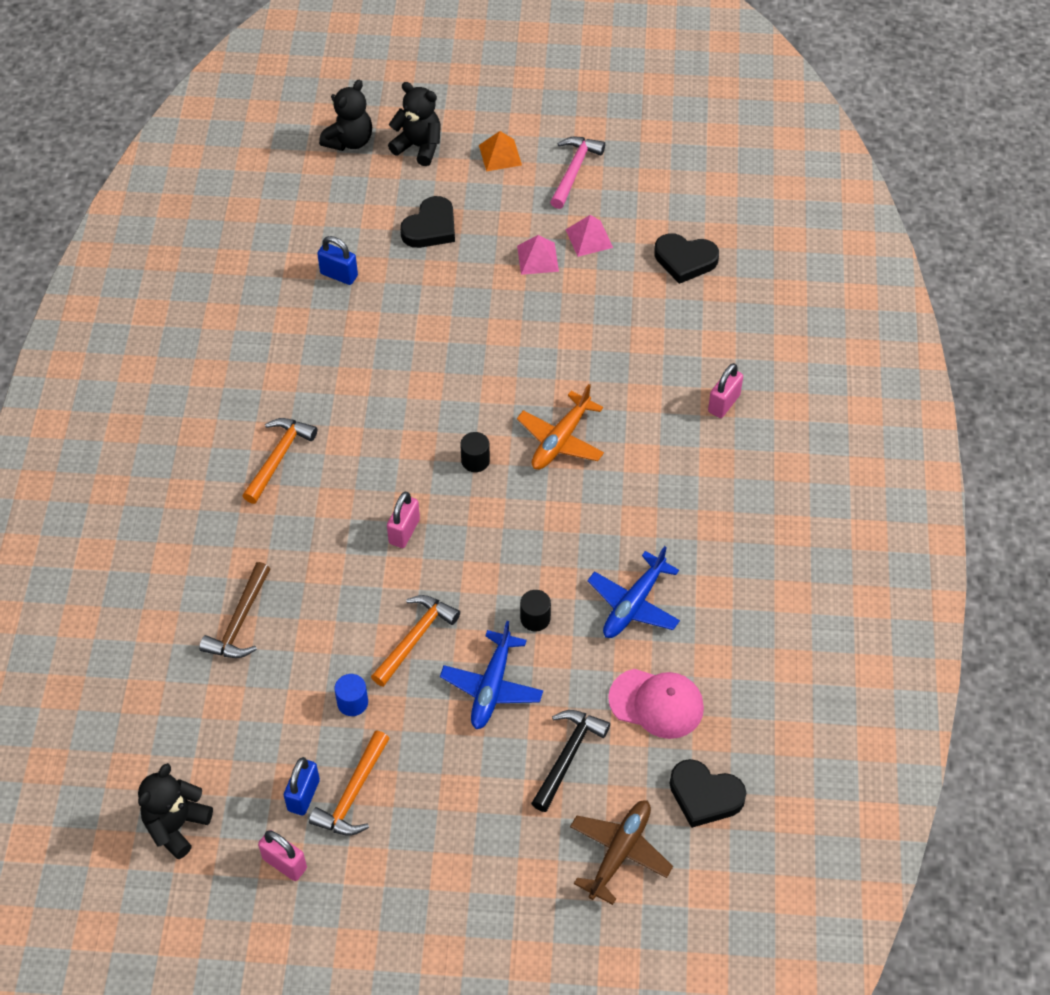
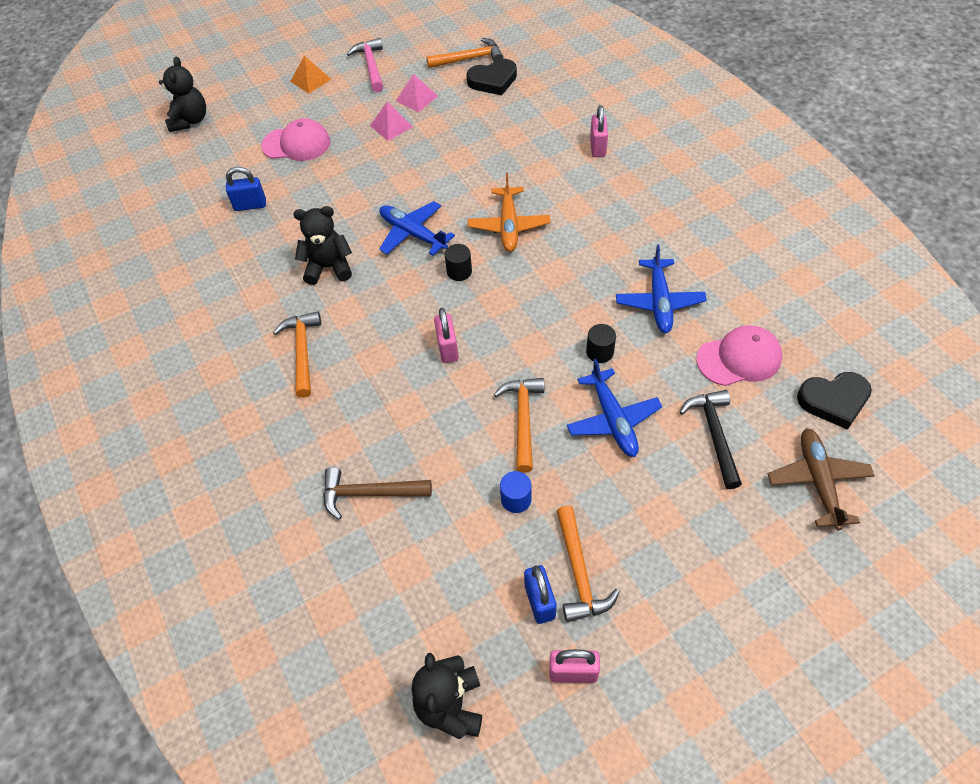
camera: 30 degrees left, 0 degrees up
(240, 622) = (369, 493): brown hammer -> brown hammer turned 105 degrees clockwise
(419, 147) = (246, 101): black teddy bear -> black teddy bear (328, 267)
(430, 227) = (296, 144): black heart -> pink cap
(464, 395) = (413, 234): none -> blue plane
(683, 218) = (469, 59): none -> orange hammer

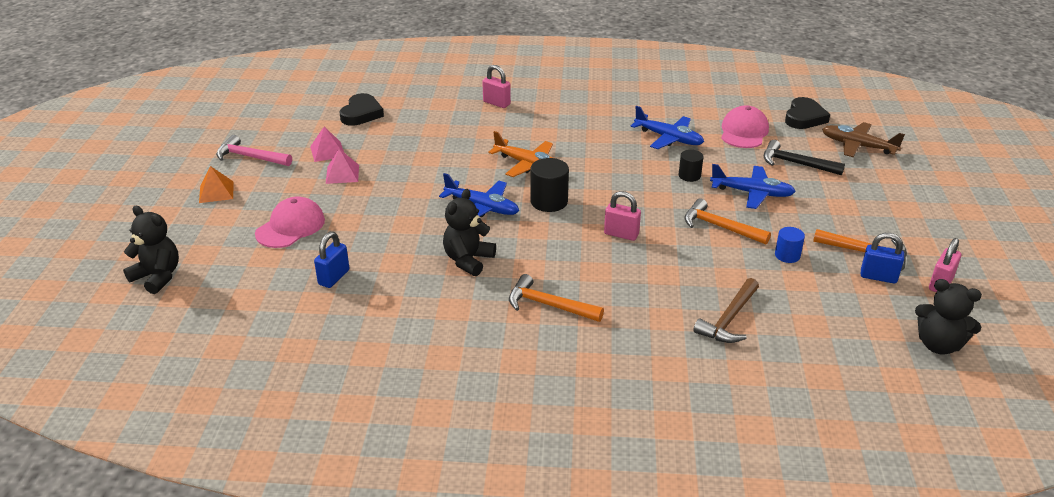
camera: 60 degrees left, 20 degrees down
(413, 234) = (482, 207): blue plane -> blue plane turned 135 degrees counterclockwise
(459, 271) = (549, 201): black cylinder -> black cylinder, size x1.61
(469, 59) = (319, 113): orange hammer -> none

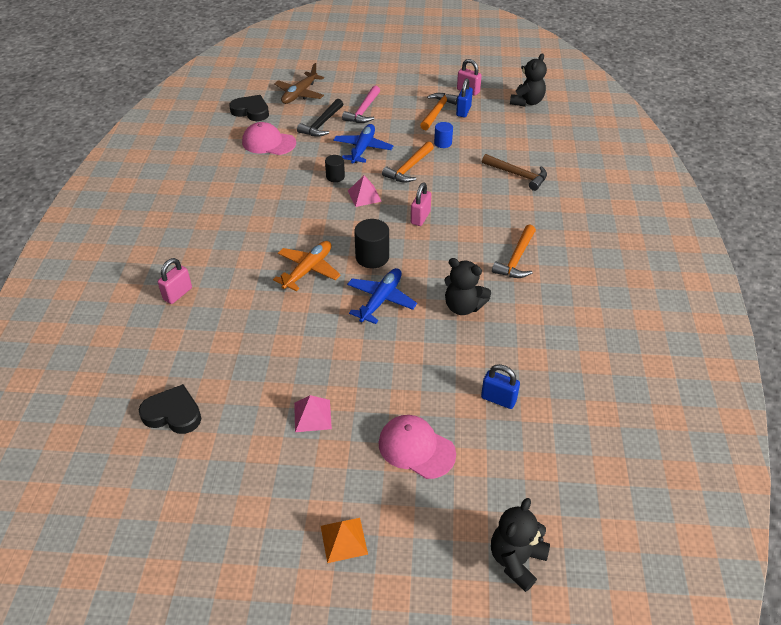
camera: 90 degrees left, 10 degrees up
(250, 157) = (263, 518): pink hammer -> pink hammer (363, 111)
(327, 151) = (260, 436): pink pyramid -> pink pyramid (364, 196)
(669, 138) = (273, 183): blue plane -> none

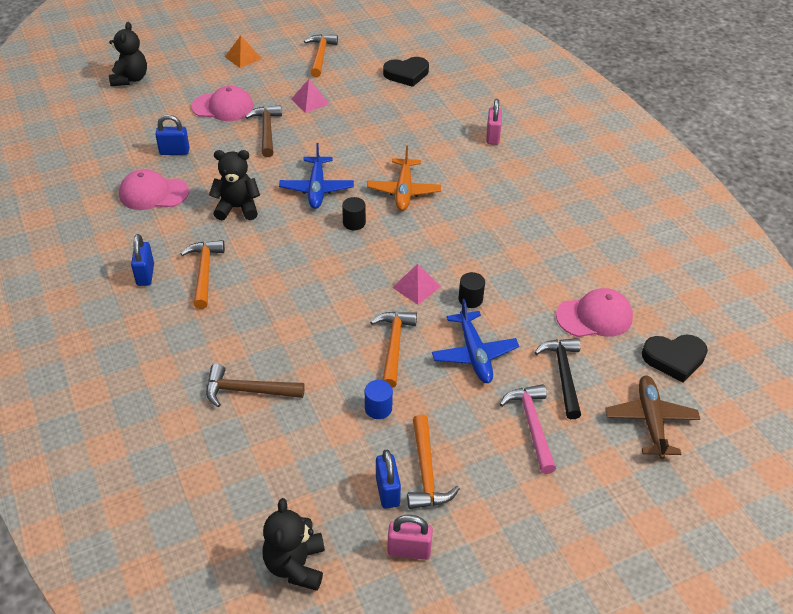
camera: 150 degrees right, 0 degrees up
(242, 496) = (320, 55): none -> orange hammer
(372, 257) = (354, 223): black cylinder -> black cylinder, size x0.62
(386, 389) = (266, 131): none -> brown hammer
(420, 217) = (334, 283): pink padlock -> none
(537, 352) = (153, 193): none -> pink cap
(565, 273) = (145, 275): none -> blue padlock

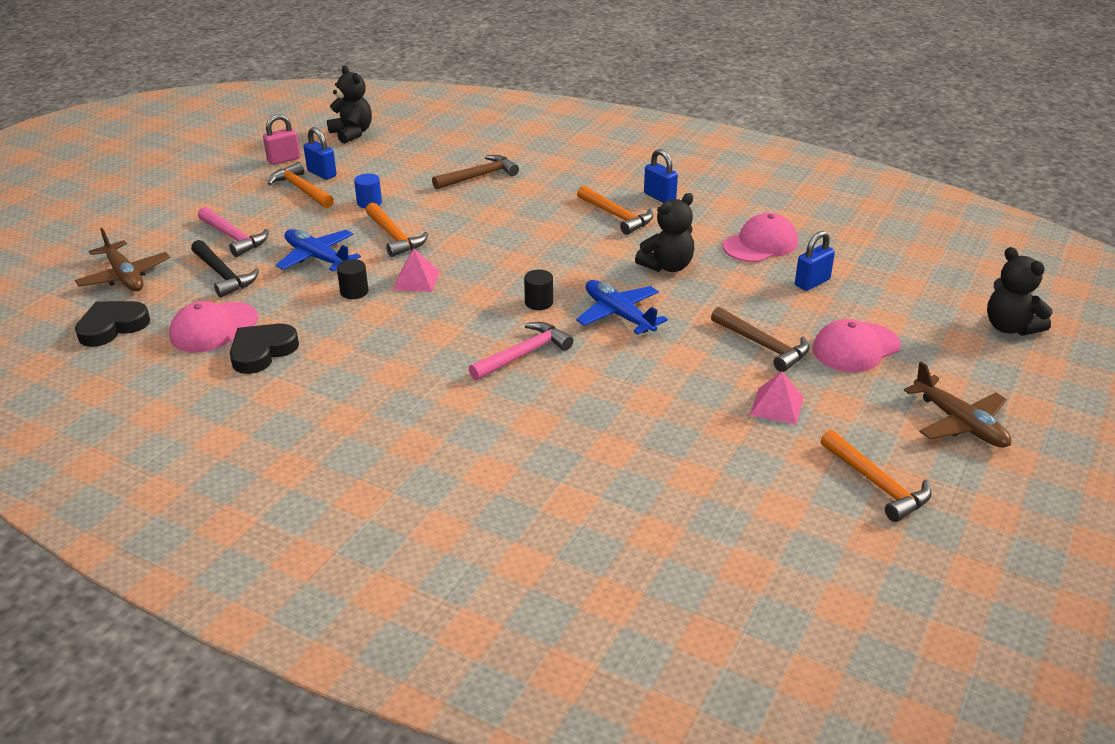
camera: 145 degrees right, 10 degrees down
(243, 57) = (959, 423): orange pyramid -> brown plane
(404, 191) = (524, 354): orange plane -> pink hammer
(406, 74) = (717, 520): black heart -> black heart (262, 352)
(492, 136) = (484, 476): pink padlock -> none

